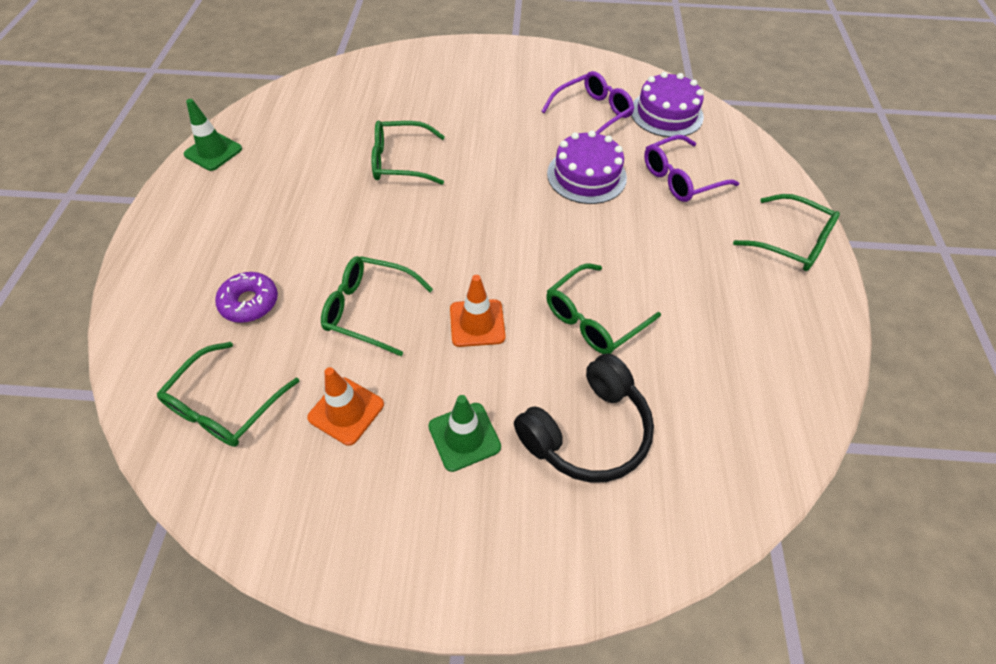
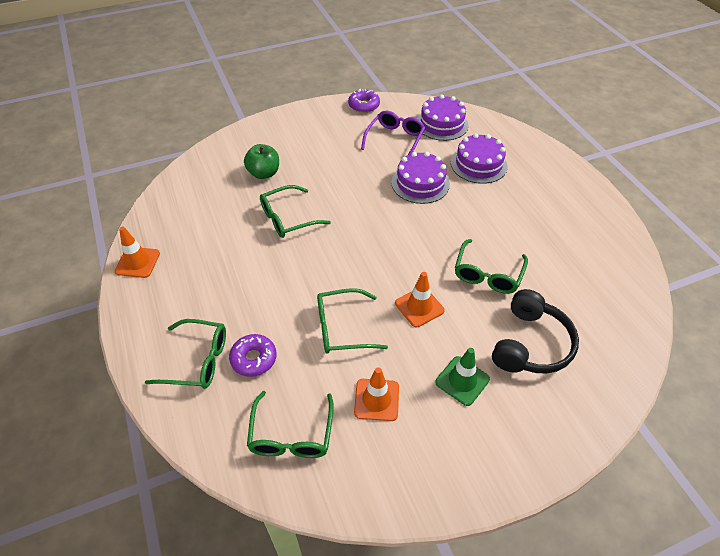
camera: 25 degrees left, 5 degrees down
(213, 152) = (137, 262): green traffic cone -> orange traffic cone
(411, 103) = (264, 173): none -> green apple
(582, 62) = (364, 105): none -> purple donut
(680, 178) = (478, 164): purple glasses -> purple cake
(792, 242) = (568, 181): green glasses -> green glasses (198, 360)

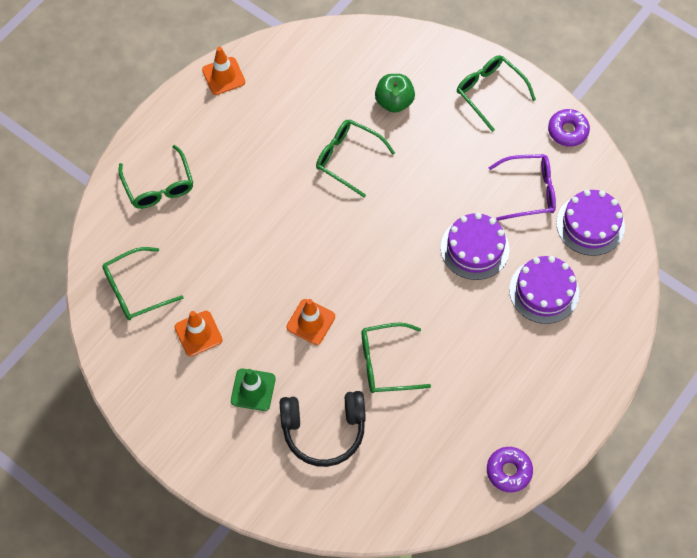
camera: 60 degrees right, 15 degrees up
(254, 359) = (183, 224): purple donut -> purple donut (508, 471)
(342, 328) = (251, 272): green glasses -> green glasses (489, 92)

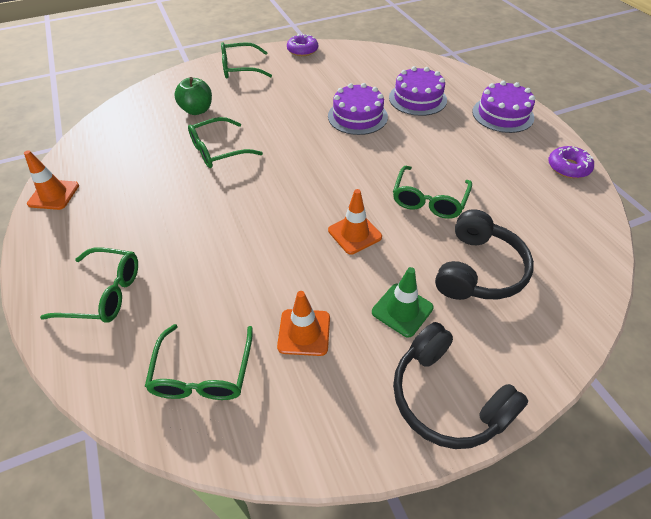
camera: 60 degrees left, 15 degrees down
(196, 446) = (447, 397): none -> black headphones
(529, 191) = (333, 78): purple glasses -> none
(590, 224) = (380, 64): purple cake -> purple cake (502, 114)

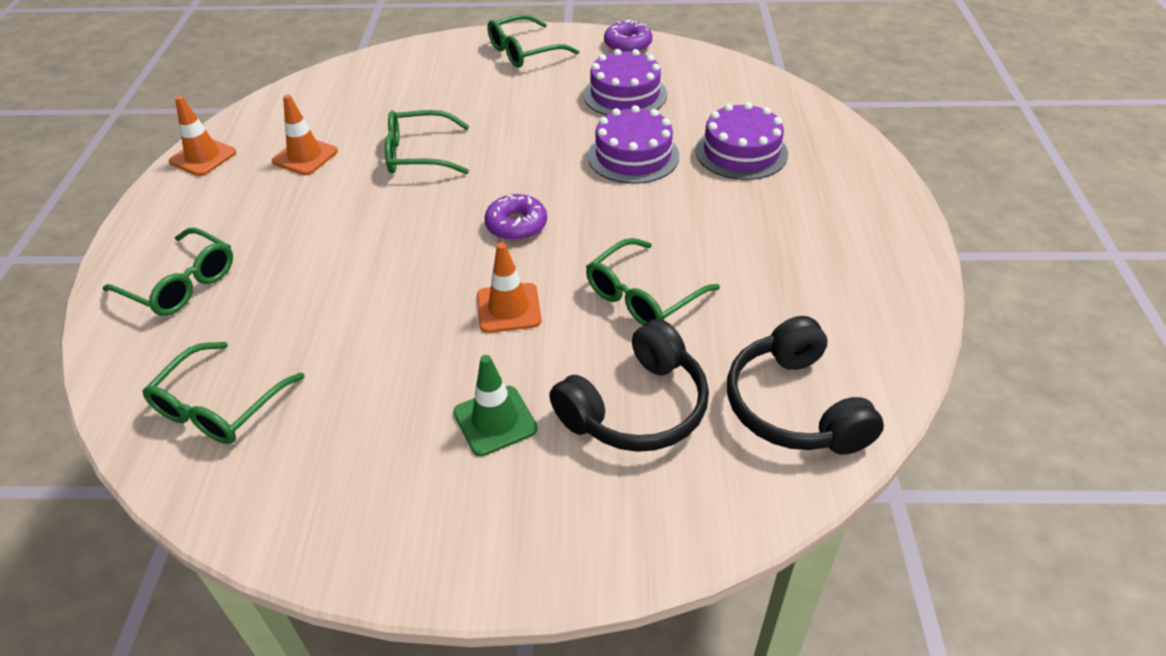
camera: 25 degrees right, 5 degrees down
(197, 110) = (430, 95): green apple -> none
(240, 68) = (524, 52): green glasses -> green glasses turned 45 degrees counterclockwise
(304, 332) = (359, 403): orange traffic cone -> orange traffic cone (305, 156)
(447, 397) = (467, 542): black headphones -> black headphones (794, 406)
(502, 114) = (856, 208): purple cake -> purple cake (625, 94)
(568, 167) = (896, 313): purple donut -> purple donut (516, 225)

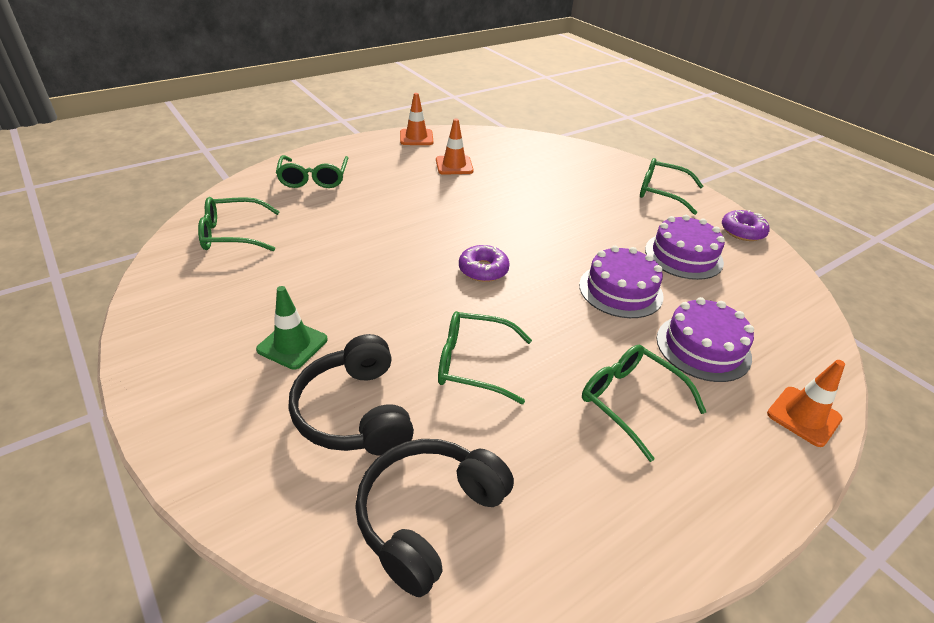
camera: 50 degrees right, 5 degrees down
(418, 154) = (504, 201): green glasses -> green glasses (630, 401)
(508, 308) = (400, 303): orange traffic cone -> orange traffic cone (803, 416)
(636, 408) = (354, 412): black headphones -> black headphones turned 60 degrees clockwise

